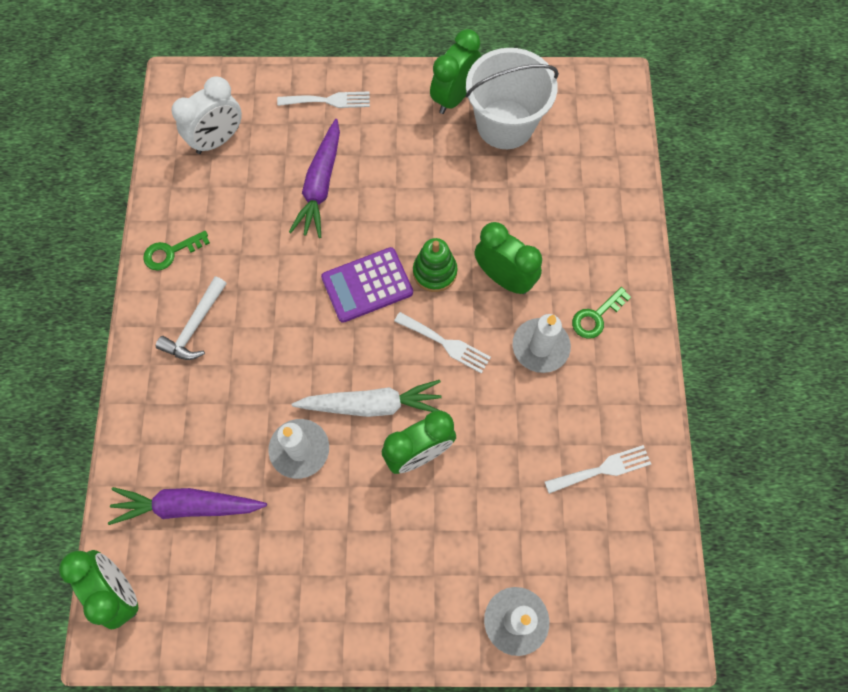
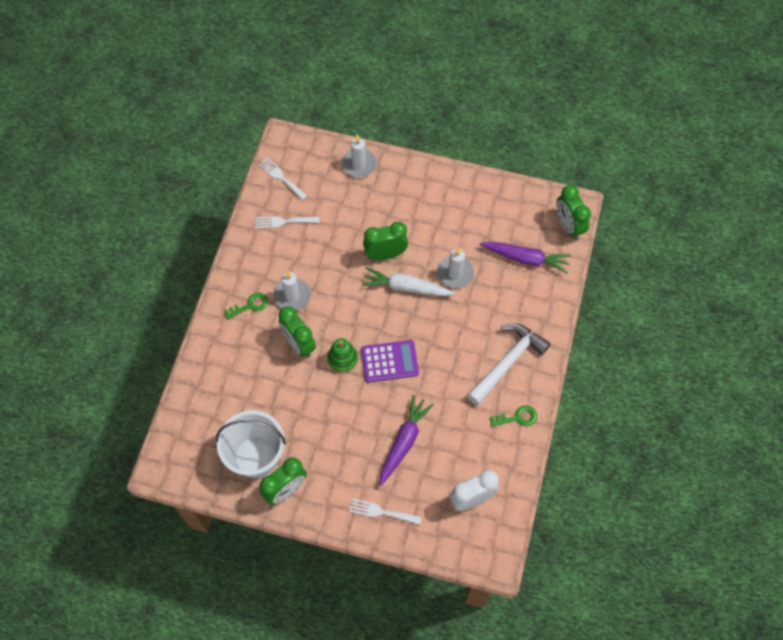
camera: 165 degrees left, 5 degrees down
(195, 326) = (507, 362): white hammer -> white hammer, size x1.61
(446, 343) = (350, 312): white fork -> white fork (281, 177)

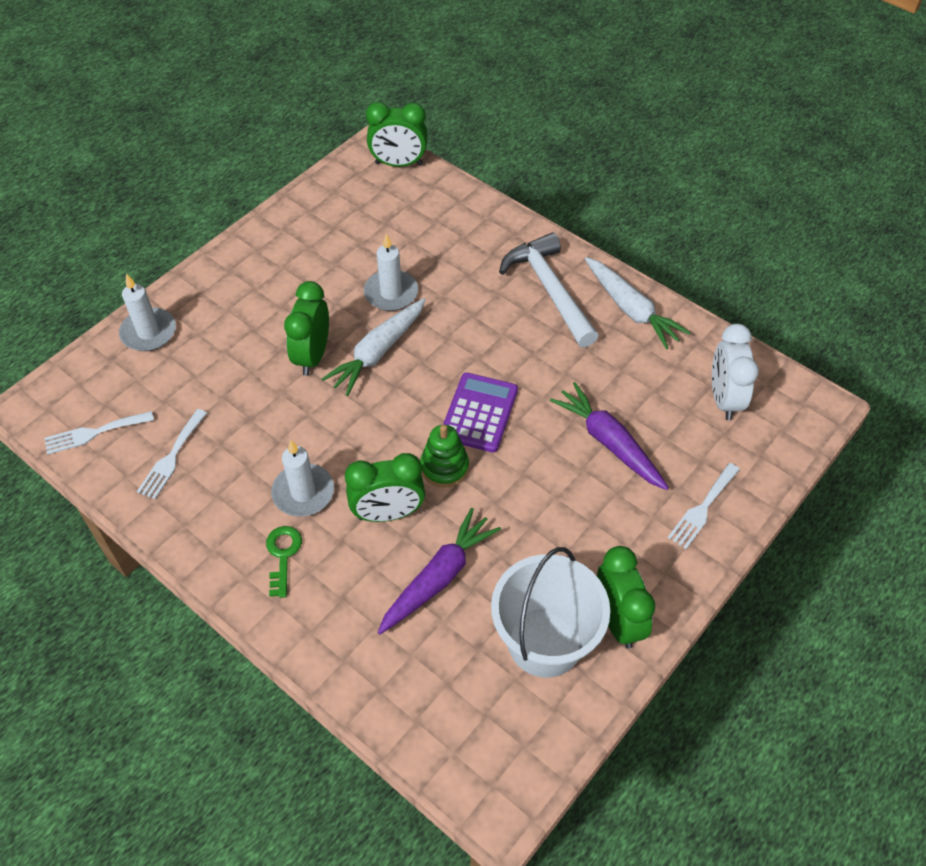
camera: 65 degrees left, 10 degrees down
(517, 417) = (631, 309): green key -> white carrot
(526, 259) = (416, 218): purple carrot -> purple carrot (438, 577)

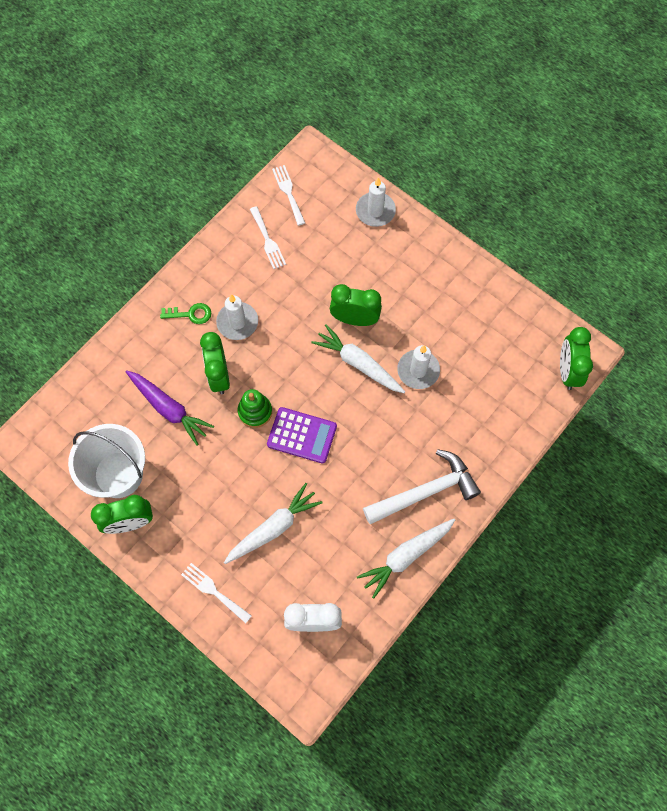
camera: 90 degrees right, 15 degrees up
(171, 457) = (268, 240): white fork -> white fork turned 135 degrees counterclockwise
(608, 442) = (273, 527): purple carrot -> white carrot

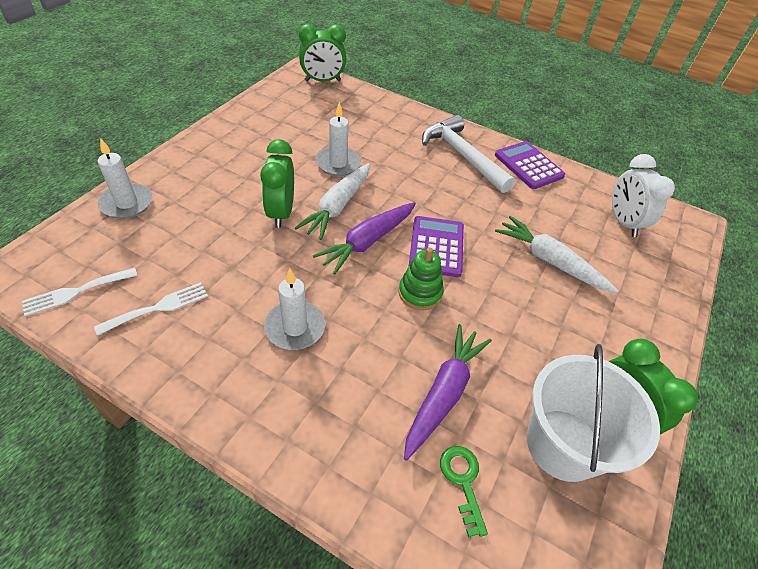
camera: 105 degrees left, 20 degrees down
(190, 314) = (285, 390): green key -> green key (463, 481)
(213, 591) = (646, 306): white fork -> none
(219, 376) = (380, 338): green clock -> none
(313, 382) = (367, 242): none -> purple carrot
(406, 556) = (528, 166): white carrot -> purple calculator

